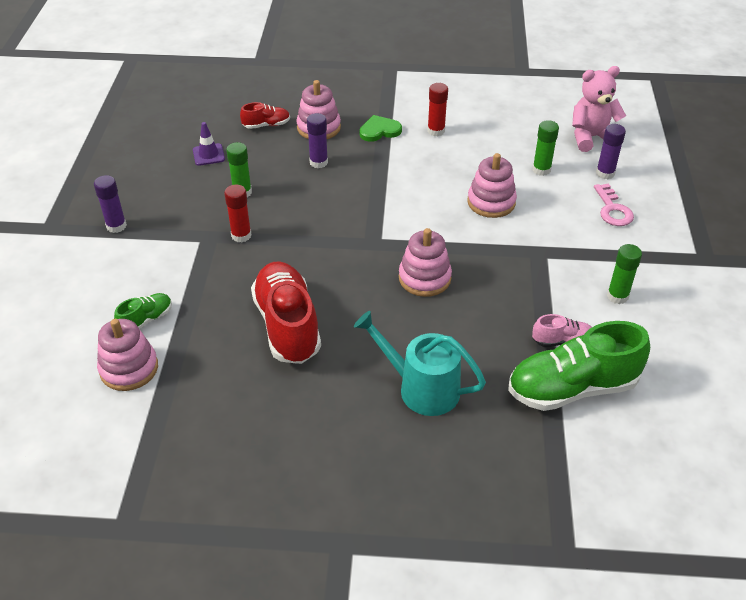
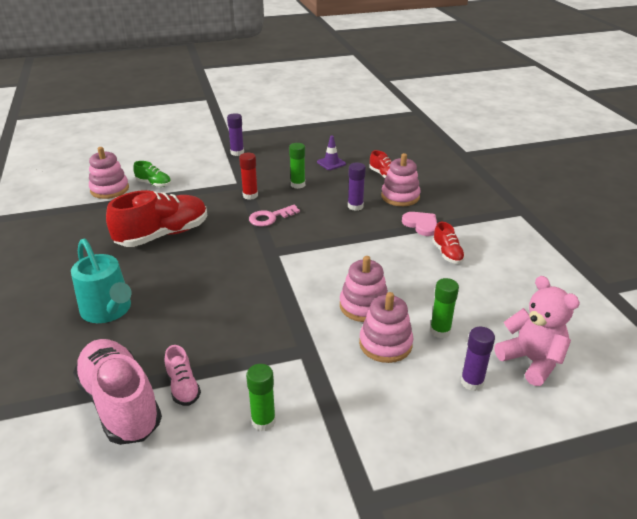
camera: 70 degrees right, 10 degrees down
(379, 131) = (421, 224): green heart -> pink heart
(421, 388) = (108, 310): turquoise watering can -> turquoise watering can turned 135 degrees clockwise
(424, 278) = (239, 287): pink stacking toy -> pink stacking toy (385, 344)
(436, 131) = (447, 253): red glue stick -> red shoe
(572, 388) = (120, 404): green shoe -> pink shoe
(613, 210) = (409, 398): pink key -> pink key (270, 217)

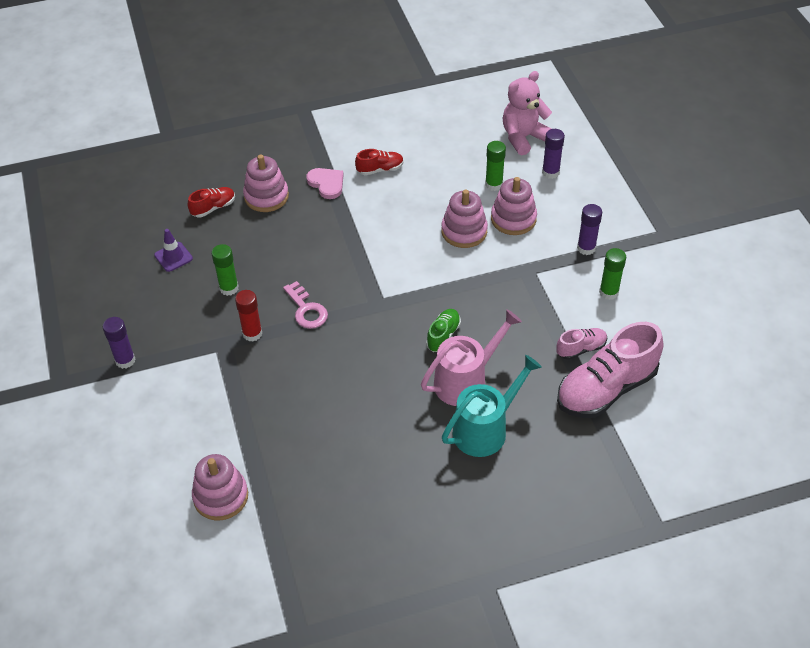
camera: 90 degrees left, 15 degrees up
(154, 184) = (210, 445): green shoe -> green shoe (443, 335)
(163, 235) = (341, 409): red shoe -> none
(168, 300) = (465, 381): none -> pink watering can
(355, 206) = (286, 235): purple glue stick -> purple glue stick (586, 248)
(421, 224) = (326, 184): pink heart -> pink heart turned 90 degrees clockwise

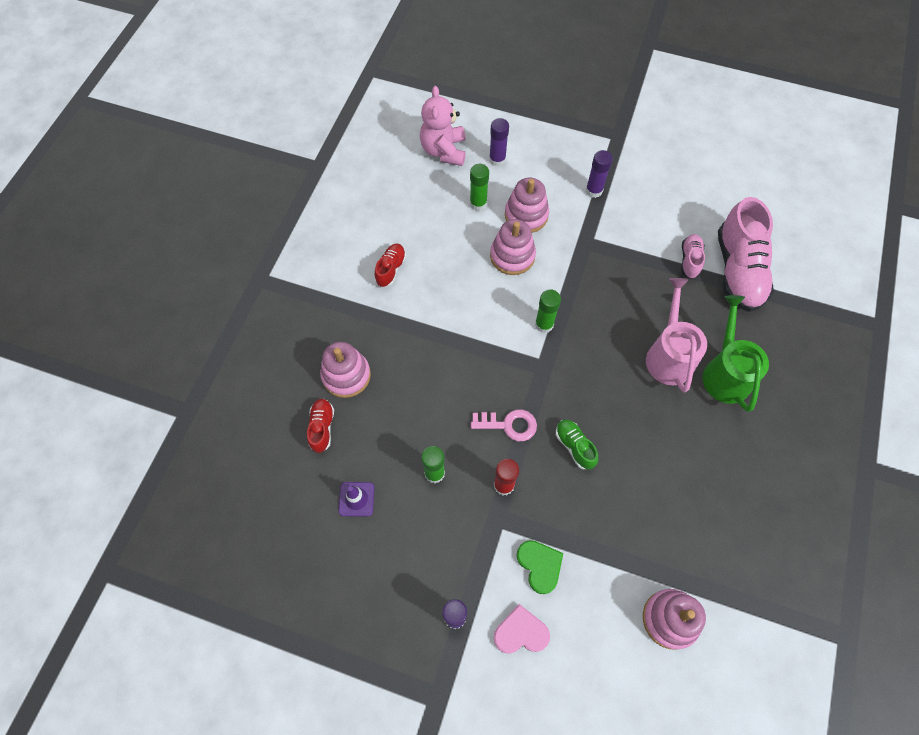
camera: 55 degrees left, 15 degrees up
(203, 390) = (540, 565): none -> green heart
(326, 184) = (372, 319): pink heart -> pink heart (521, 632)
(443, 335) = (612, 341): green shoe -> green shoe (574, 446)
(485, 429) = (725, 373): turquoise watering can -> green watering can
(608, 292) = (648, 207): green glue stick -> green glue stick (544, 324)

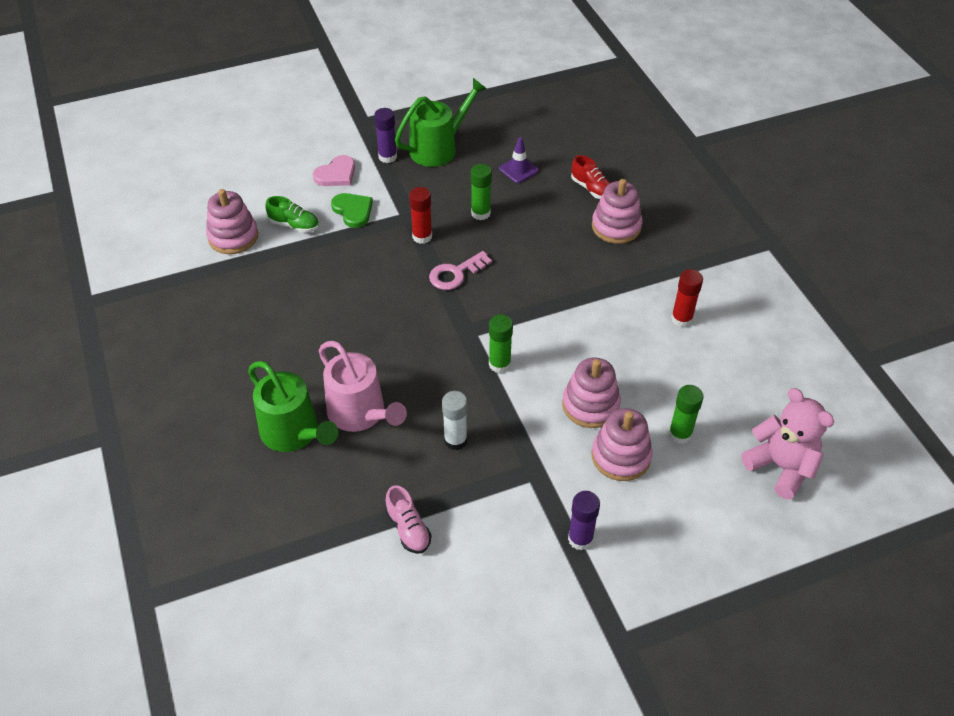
camera: 140 degrees right, 15 degrees down
(391, 269) = (681, 319): red shoe -> red glue stick
(399, 589) = (438, 148): none -> green watering can
(497, 159) = (718, 499): purple glue stick -> none
(540, 565) = (353, 211): green heart -> green heart turned 150 degrees counterclockwise
(574, 446) = (389, 292): green shoe -> green shoe (294, 225)
(618, 293) = (455, 440): none -> white glue stick
(738, 270) = (346, 554): pink shoe -> none

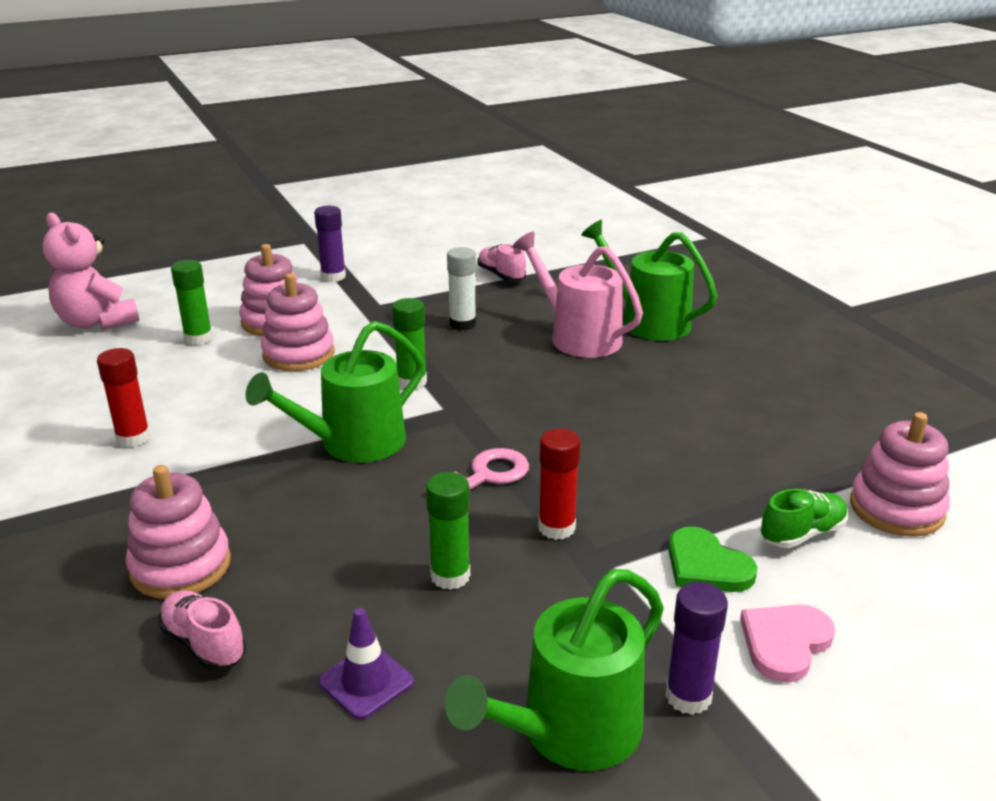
camera: 175 degrees right, 20 degrees down
(294, 225) = (802, 534): green shoe -> green shoe turned 135 degrees clockwise
(537, 305) = (353, 443): none -> green watering can
(591, 189) = (204, 644): red shoe -> pink shoe

